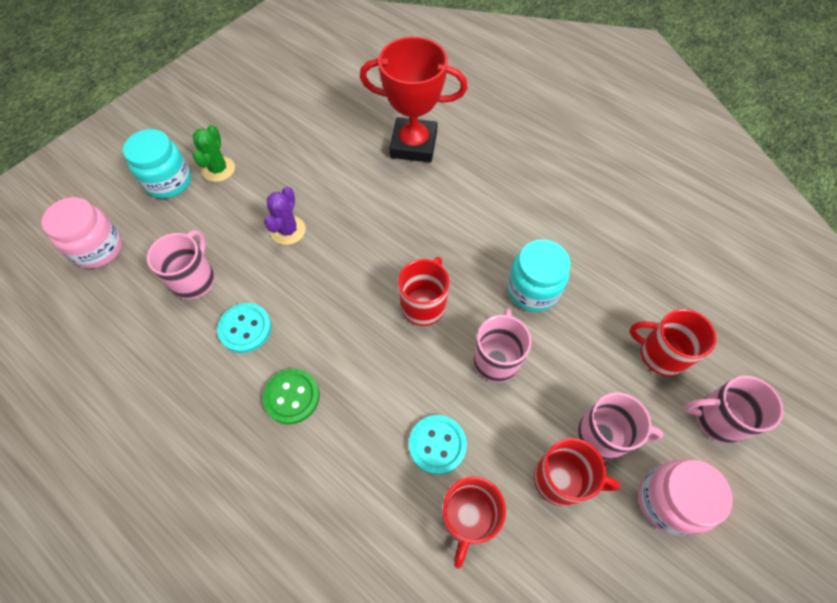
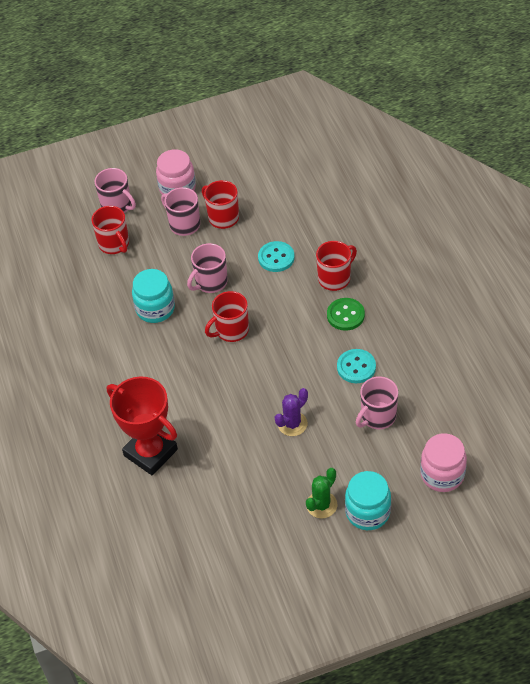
camera: 145 degrees left, 10 degrees down
(467, 517) = (282, 223): red mug -> red mug (335, 278)

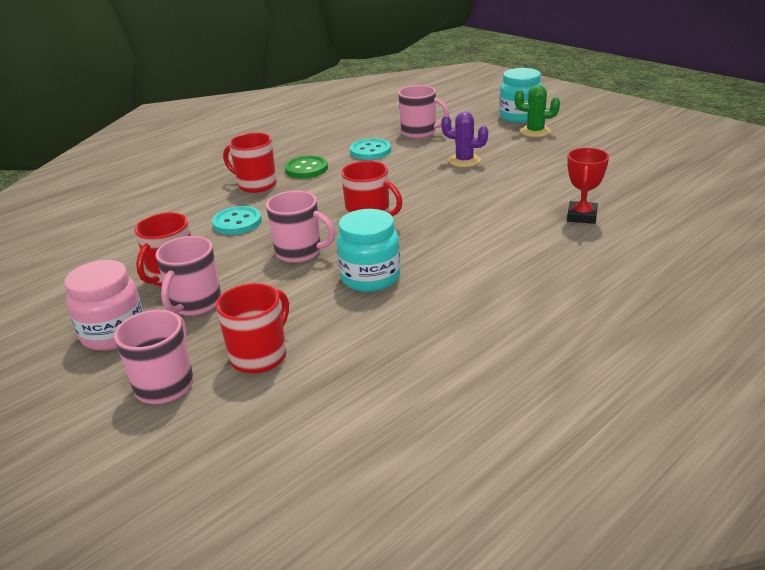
camera: 115 degrees left, 20 degrees down
(150, 452) = (582, 216): red trophy -> red trophy, size x0.56
(442, 474) = (453, 103): pink jar -> none

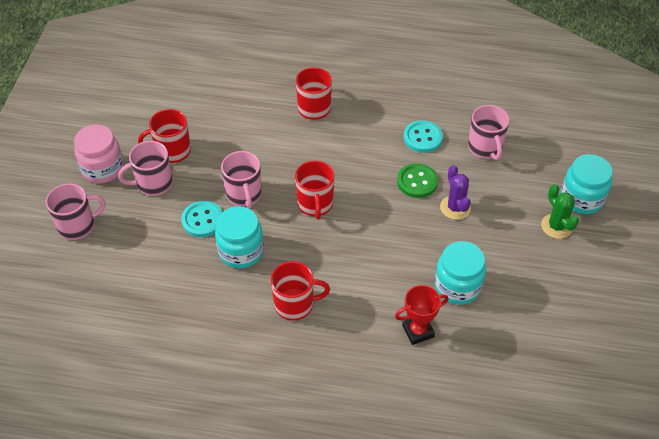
camera: 50 degrees right, 20 degrees up
(237, 222) = (256, 135): turquoise button -> turquoise button (202, 220)
(260, 356) = (127, 249): red mug -> red mug (295, 304)
(306, 169) = (360, 119): green button -> green button (417, 182)
(550, 185) = (457, 286): none -> turquoise jar

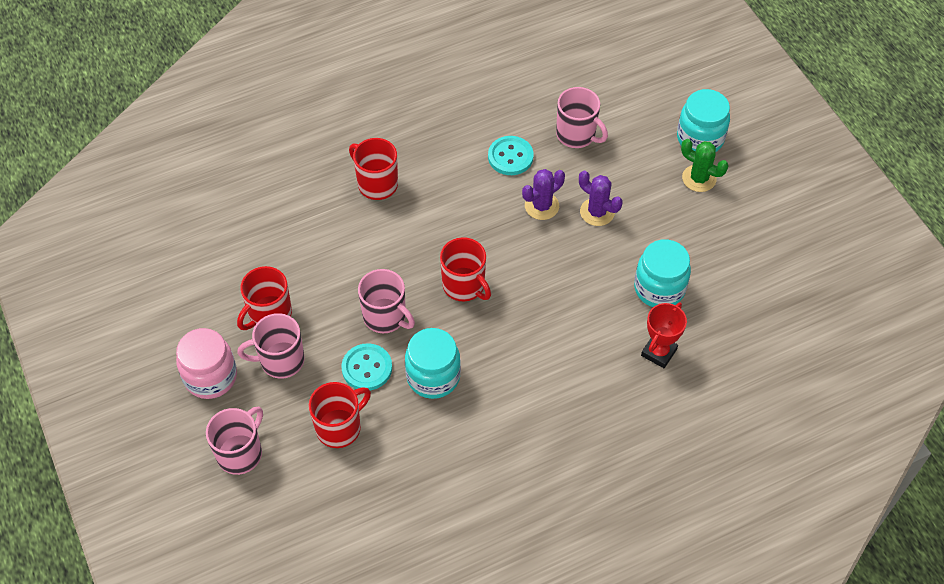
camera: 35 degrees left, 5 degrees up
(153, 183) = (281, 360): pink mug -> pink mug turned 45 degrees clockwise
(295, 304) = (529, 396): red mug -> red mug (340, 427)
(417, 182) = (541, 206): green button -> purple cactus

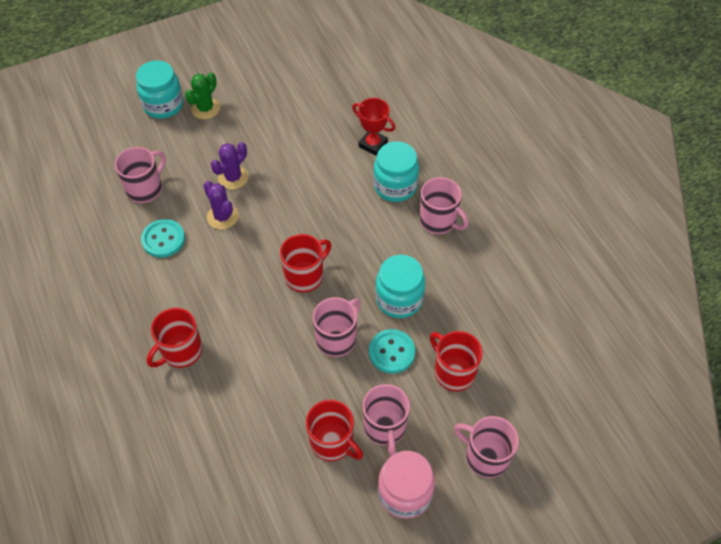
camera: 90 degrees left, 0 degrees up
(543, 422) = (439, 221): none -> pink mug
(659, 288) = (313, 140): turquoise jar -> turquoise jar (395, 186)

